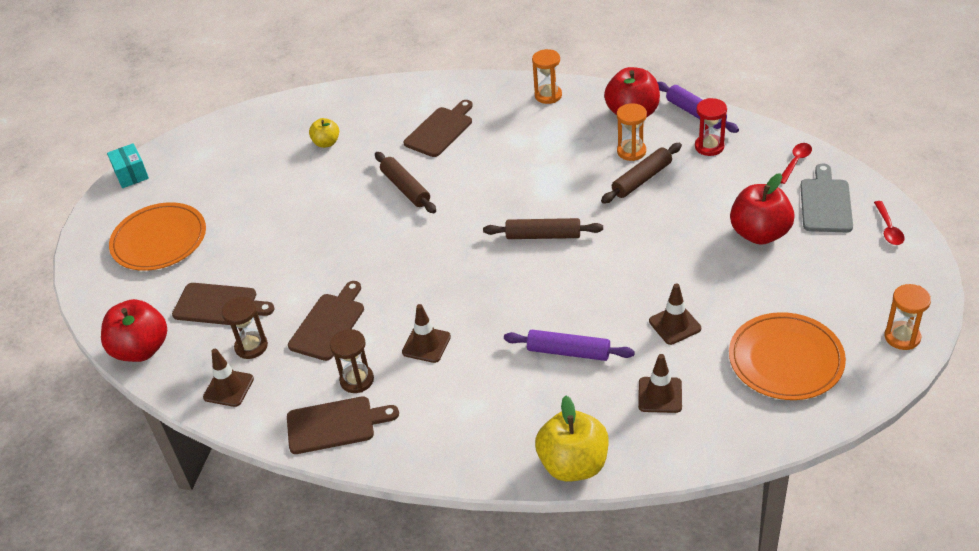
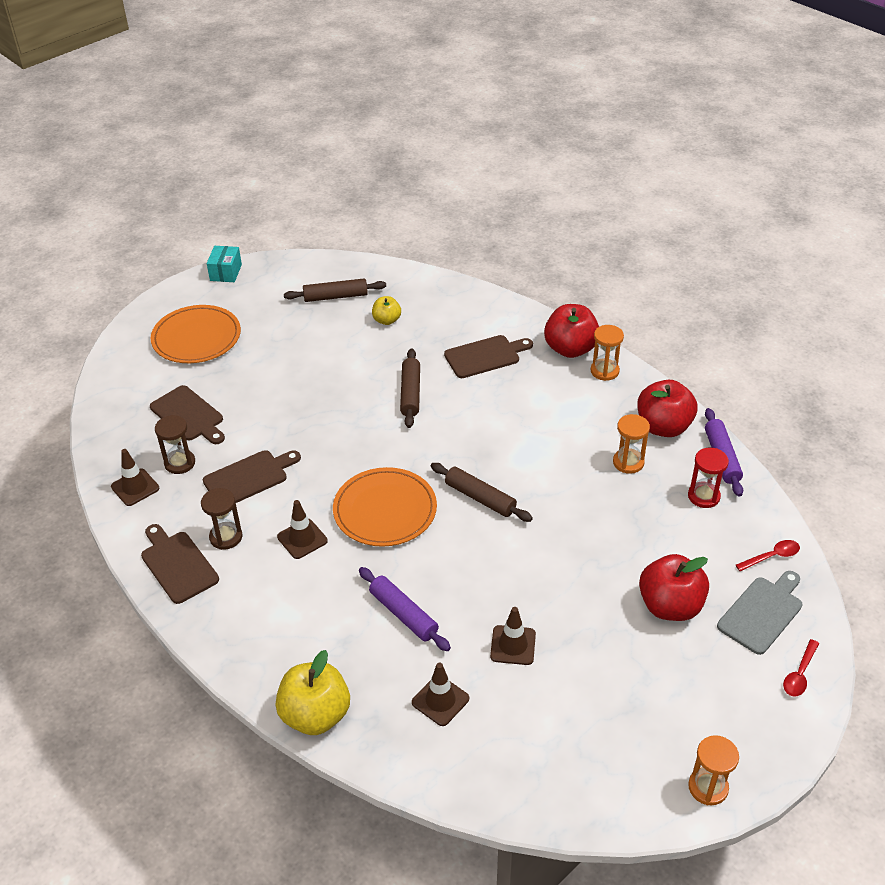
camera: 30 degrees right, 0 degrees up
(141, 349) = (107, 420): red apple -> red apple (570, 349)
(335, 425) = (178, 564): brown cutting board -> brown cutting board turned 150 degrees counterclockwise
(641, 179) = (612, 494): brown rolling pin -> brown rolling pin (335, 296)
(785, 360) = (578, 739): orange plate -> orange plate (385, 510)

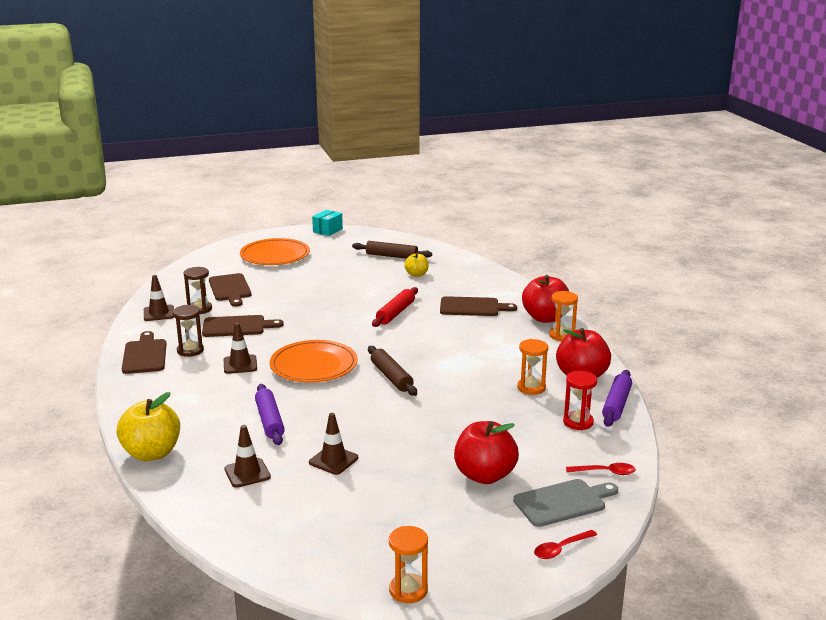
camera: 25 degrees right, 20 degrees down
(410, 393) = (395, 313): brown rolling pin -> red rolling pin

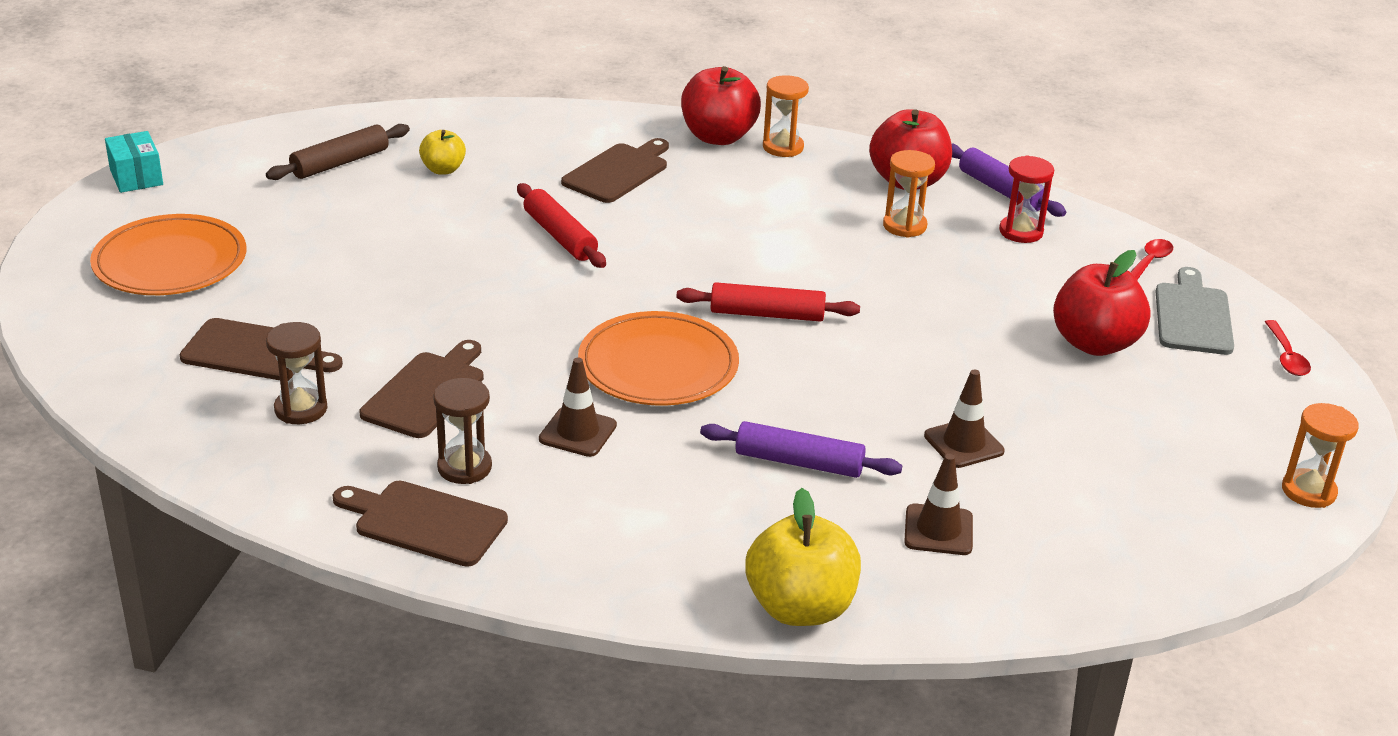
camera: 60 degrees left, 10 degrees up
(159, 313) = (259, 459): brown traffic cone -> none
(391, 377) = (767, 314): brown rolling pin -> red rolling pin

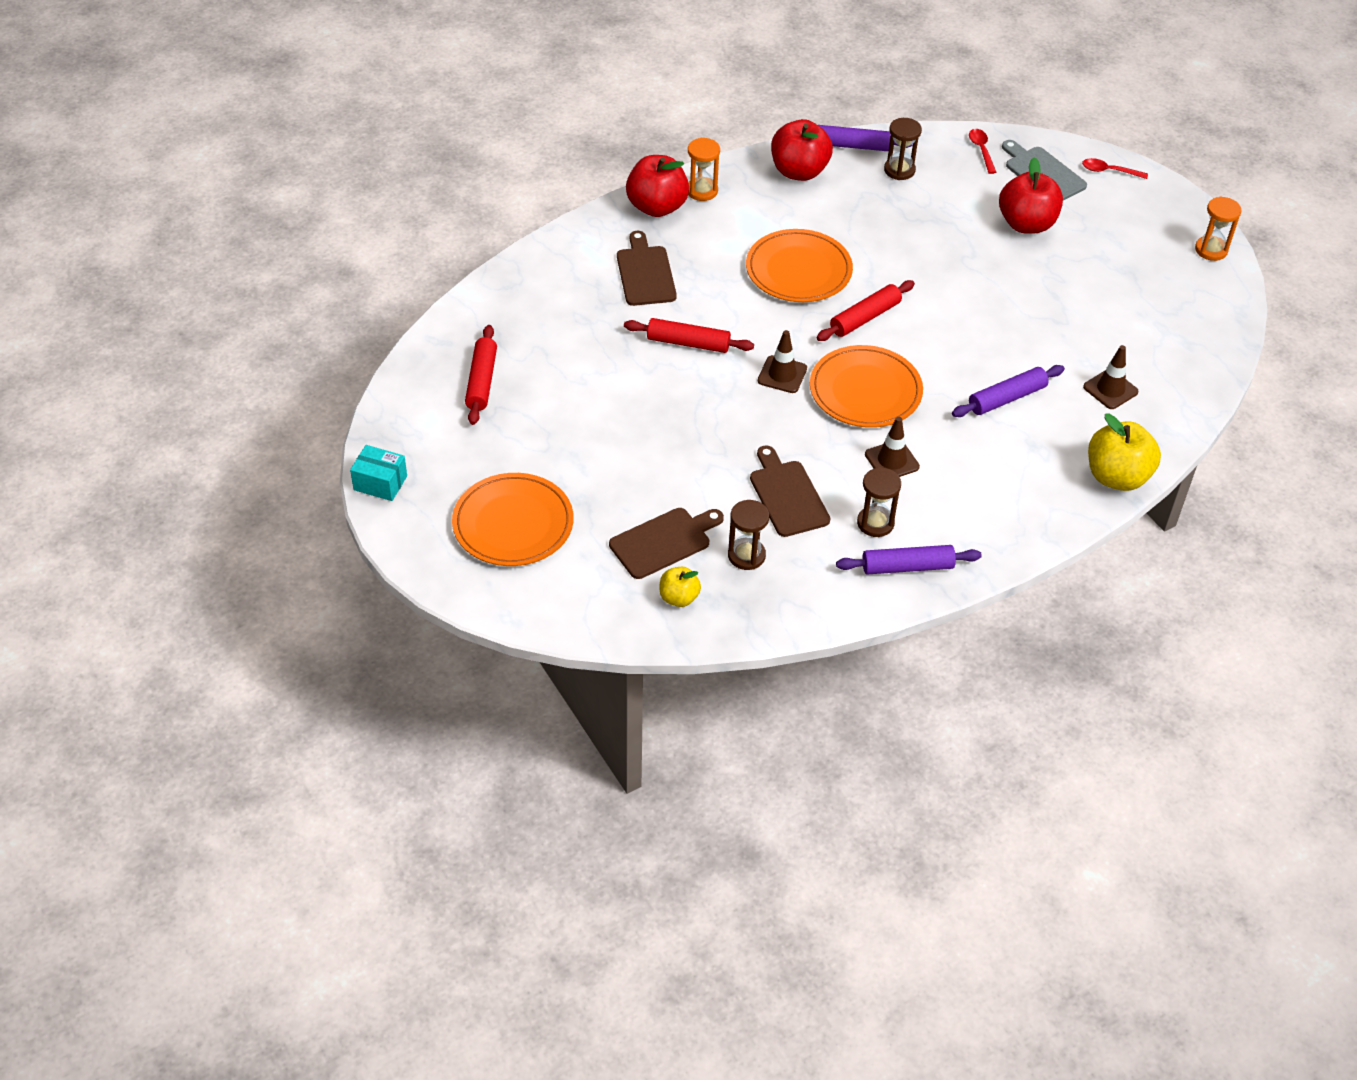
camera: 45 degrees left, 15 degrees up
(340, 163) = (481, 381): brown rolling pin -> red rolling pin
(425, 522) = (907, 567): brown cutting board -> purple rolling pin
(443, 169) = (548, 342): yellow apple -> yellow apple (679, 598)
(767, 245) = (798, 270): none -> orange plate
(904, 226) = (842, 206): orange hourglass -> none
(963, 443) = (1055, 331): brown traffic cone -> brown traffic cone (782, 374)
(1021, 232) = (899, 170): red hourglass -> brown hourglass
(1286, 356) = (1109, 171): red spoon -> red spoon turned 150 degrees clockwise

